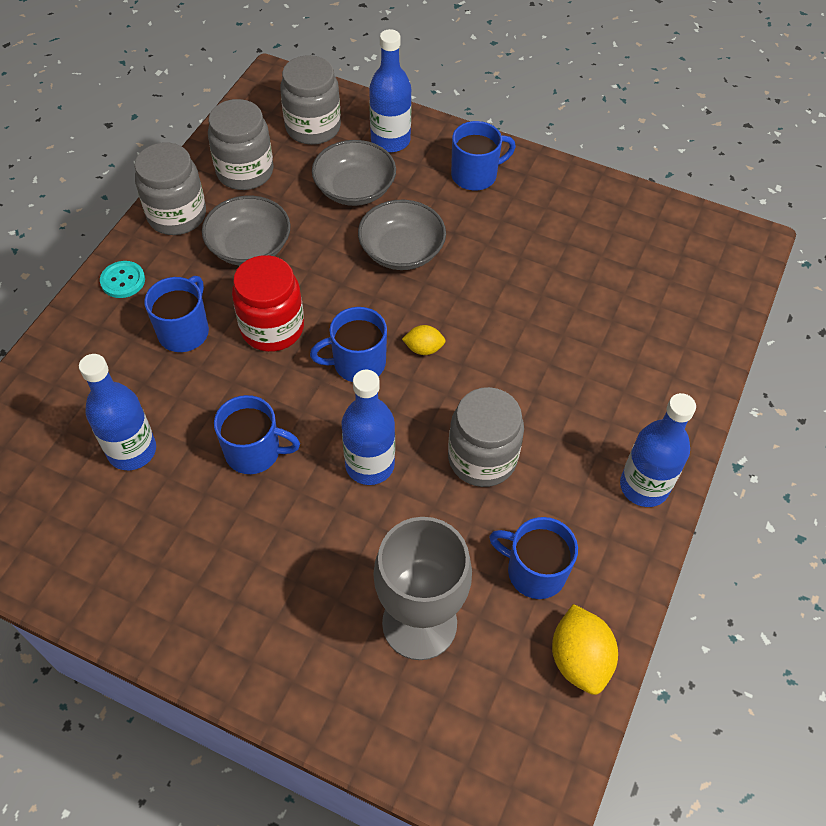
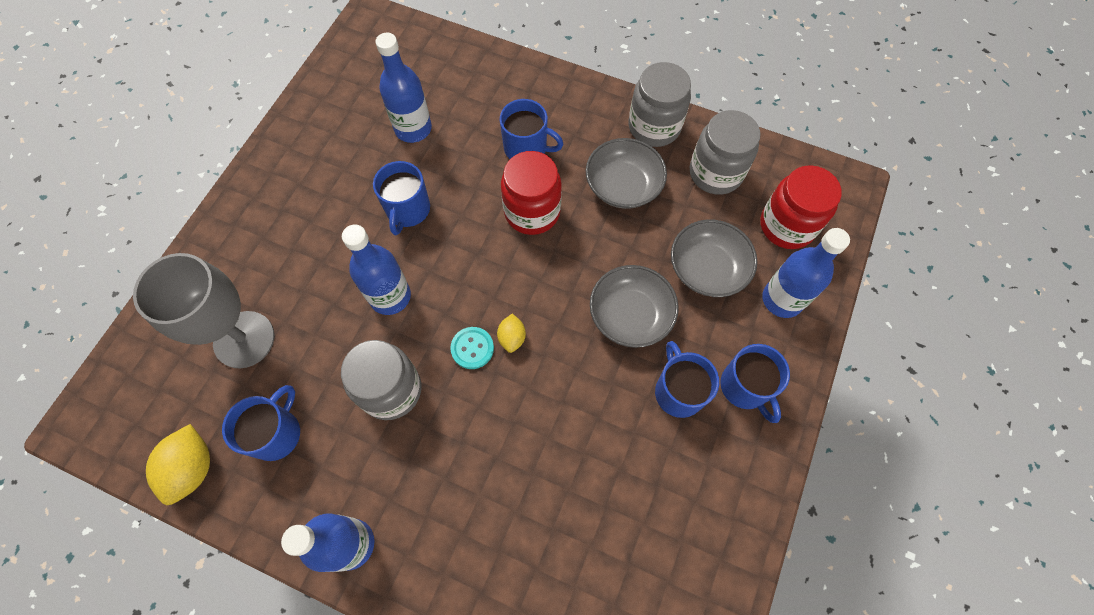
camera: 90 degrees right, 10 degrees up
(123, 280) = (577, 99): turquoise button -> turquoise button (472, 348)
(313, 127) = (787, 226): grey jar -> red jar
(357, 363) = (495, 282): blue mug -> blue mug (678, 391)
(579, 659) = (193, 468): yellow lemon -> yellow lemon turned 75 degrees counterclockwise

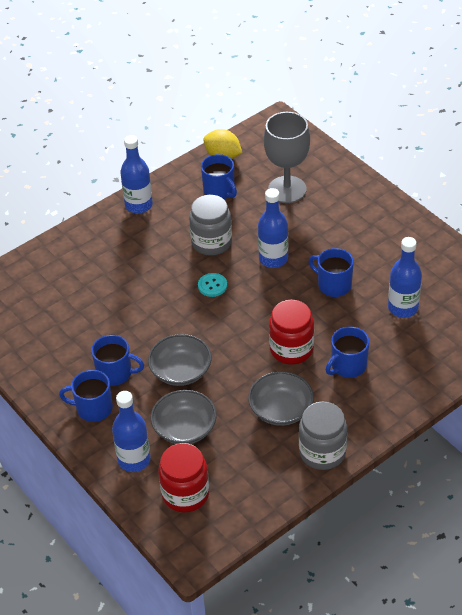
camera: 120 degrees right, 20 degrees down
(512, 338) = (206, 306): yellow lemon -> none
(715, 173) = (257, 472): grey jar -> none

